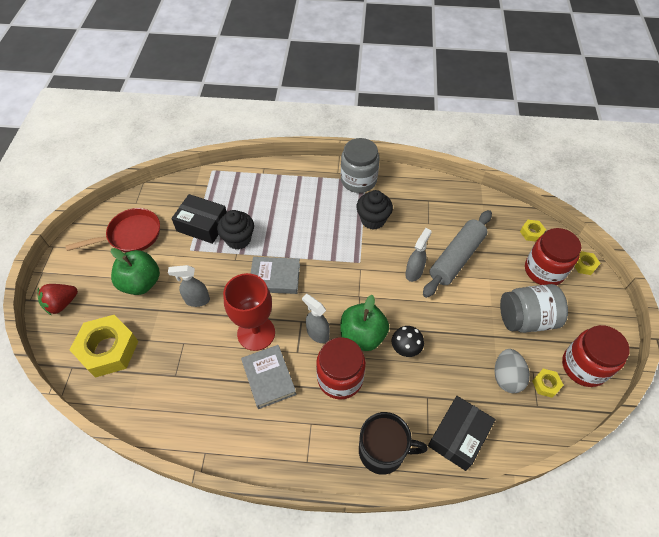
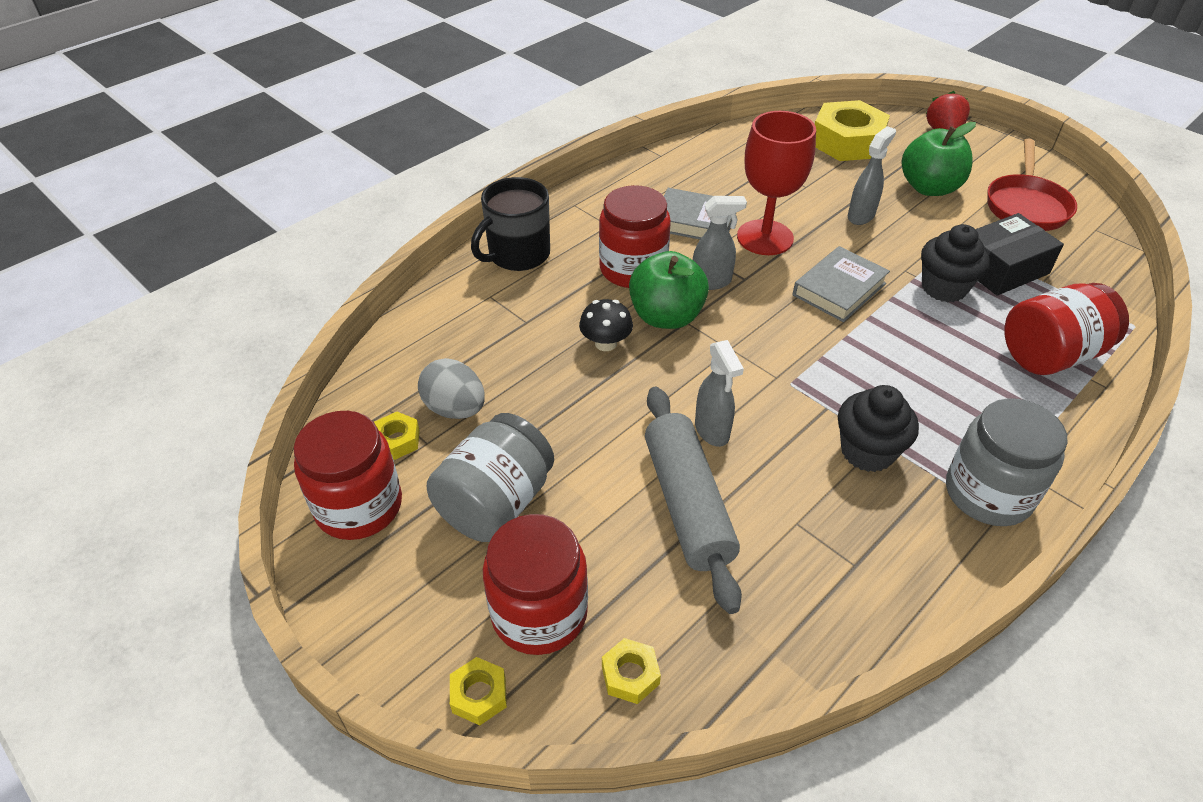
camera: 130 degrees right, 10 degrees down
(258, 188) = (1050, 355): none -> red jar
(458, 436) = (456, 316): black box -> none

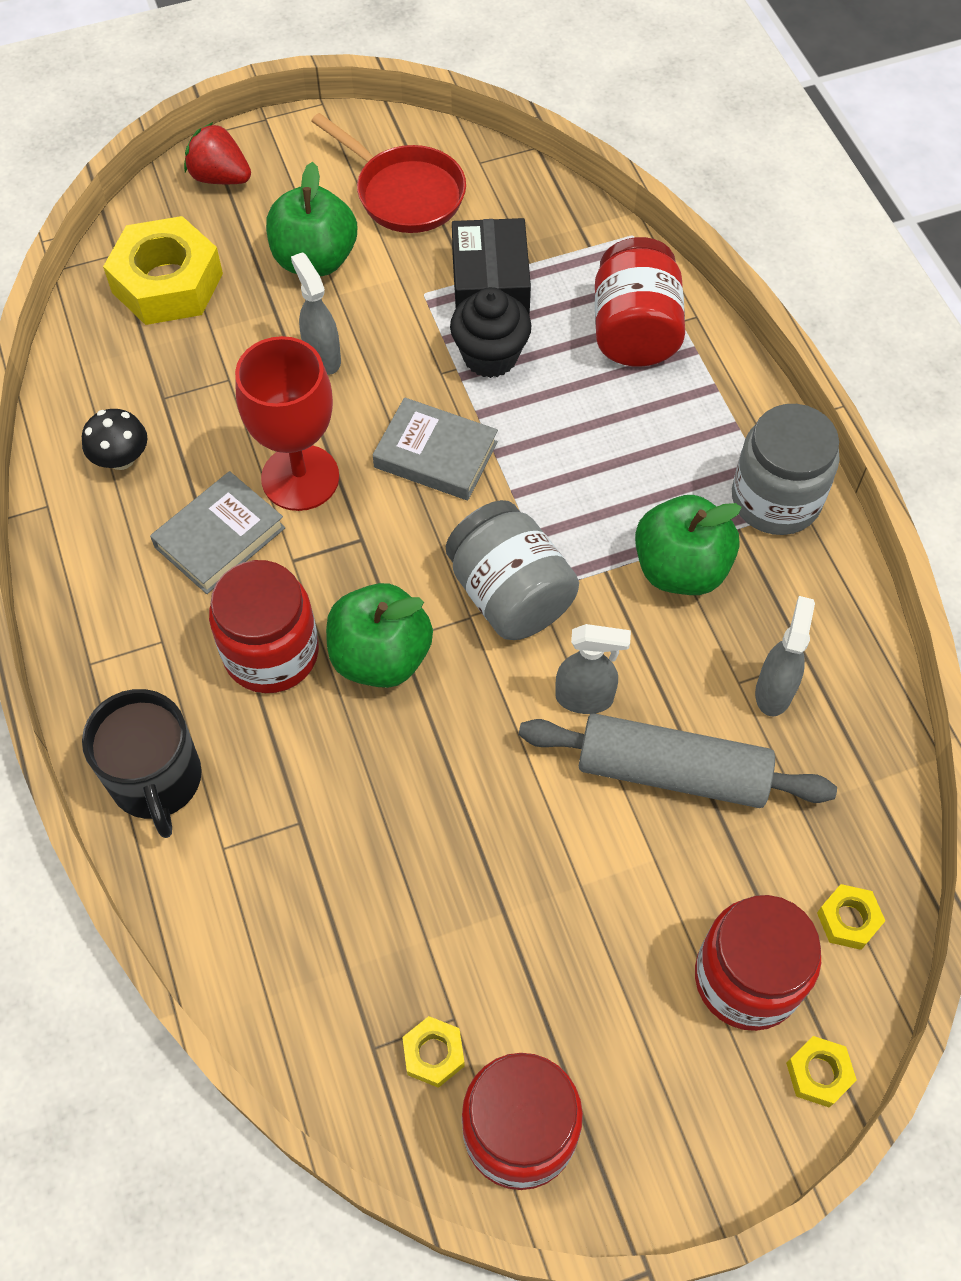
camera: 65 degrees left, 15 degrees up
(455, 409) = (414, 965): grey egg -> none
(496, 503) = (584, 970): grey jar -> grey jar (510, 594)
(606, 343) = (390, 745): black mushroom -> black mushroom (121, 458)
(711, 282) = (347, 577): grey spray bottle -> grey spray bottle (774, 691)
(839, 289) = (436, 454): grey book -> grey book turned 45 degrees counterclockwise
(867, 451) = (680, 568): black cupcake -> green apple

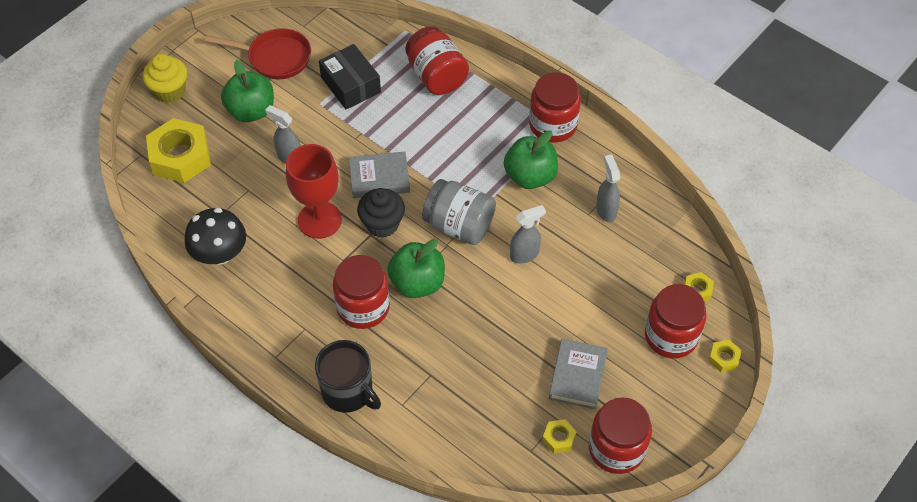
camera: 30 degrees left, 5 degrees down
(121, 458) = (220, 253): black mushroom -> black mushroom, size x1.63
(220, 177) = (170, 91): red strawberry -> yellow cupcake
(220, 537) = (299, 267): grey book -> grey book (577, 376)
(490, 356) = (374, 119): black cupcake -> black cupcake (382, 224)
(672, 772) = (584, 267): grey rolling pin -> none
(775, 499) = (553, 125): grey jar -> red jar

